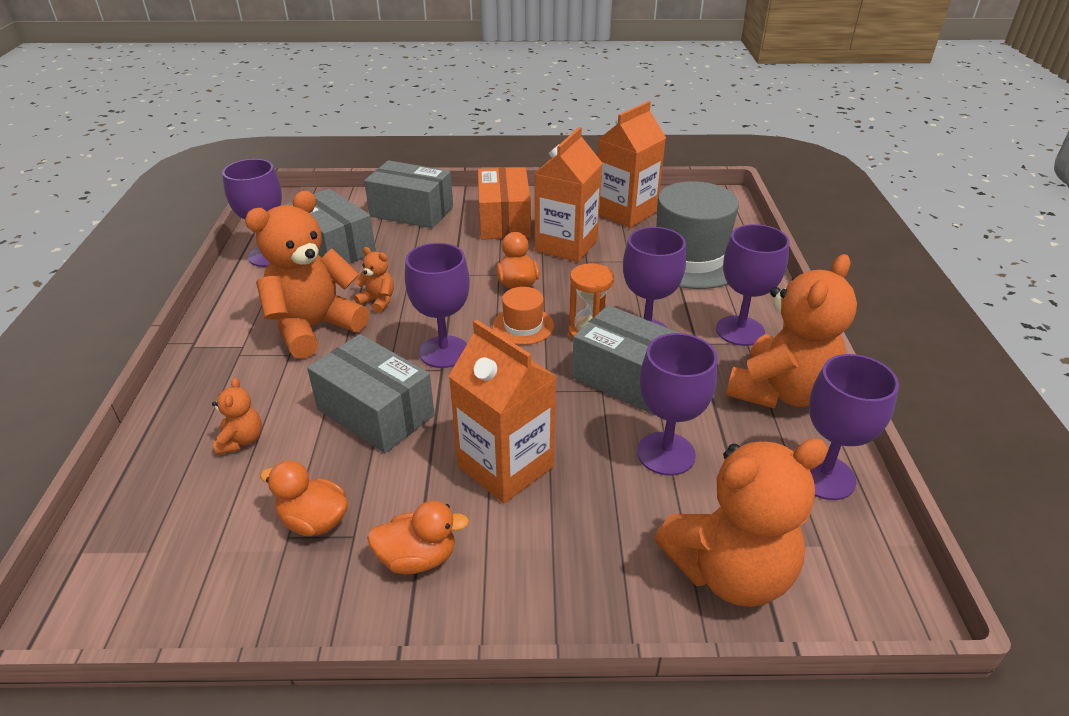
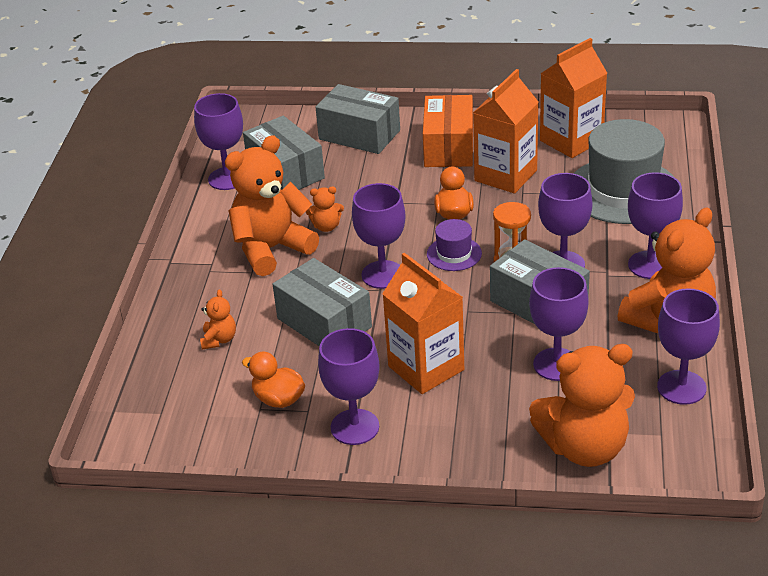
camera: 10 degrees right, 0 degrees up
(378, 301) = (326, 226): orange teddy bear -> orange teddy bear turned 135 degrees clockwise
(418, 558) = (355, 427): orange duck -> purple goblet
(523, 326) = (454, 254): orange hat -> purple hat

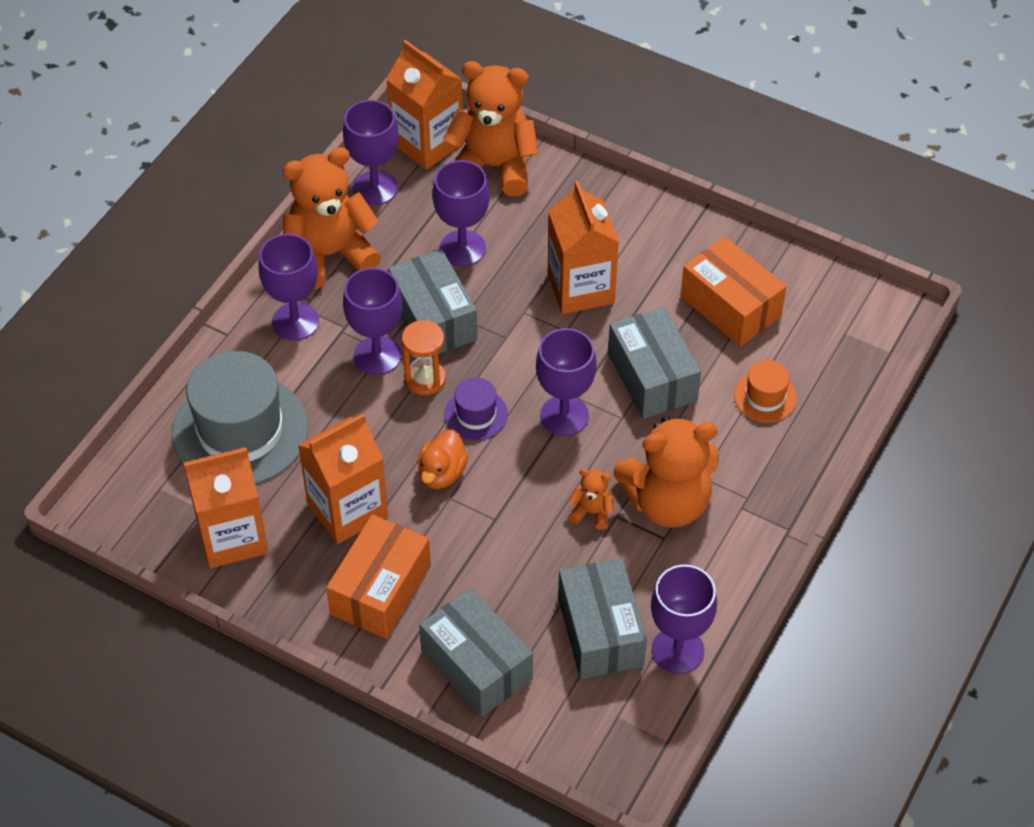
camera: 160 degrees left, 15 degrees up
(219, 340) = (765, 397): orange teddy bear -> orange hat
(278, 399) = (730, 306): orange duck -> orange box
(355, 427) = (673, 253): purple goblet -> none
(669, 447) = (427, 143): none -> orange carton

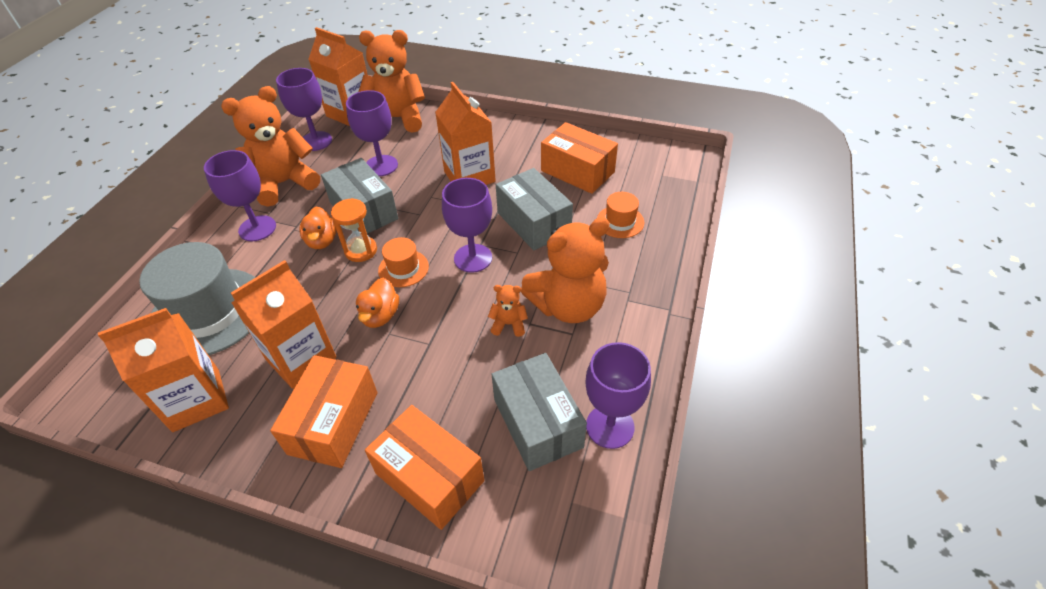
camera: 10 degrees left, 5 degrees down
(377, 355) = (322, 241): purple goblet -> orange duck
(476, 414) = (403, 268): purple hat -> orange hat
(476, 665) = (429, 477): grey box -> orange box

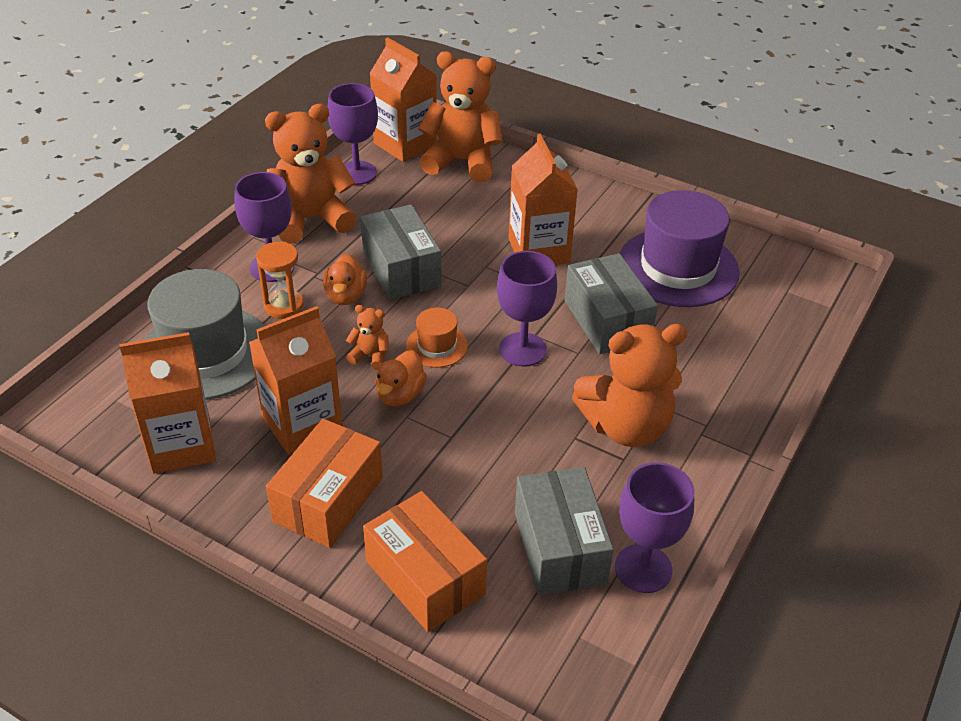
camera: 10 degrees right, 5 degrees down
(361, 250) = (390, 316): orange hourglass -> orange hourglass (284, 306)
(381, 166) = (431, 217): purple goblet -> none
(509, 324) = (550, 433): orange teddy bear -> orange teddy bear (370, 356)
(577, 171) = (678, 267): orange box -> purple hat
(620, 221) = (716, 339): orange hat -> none

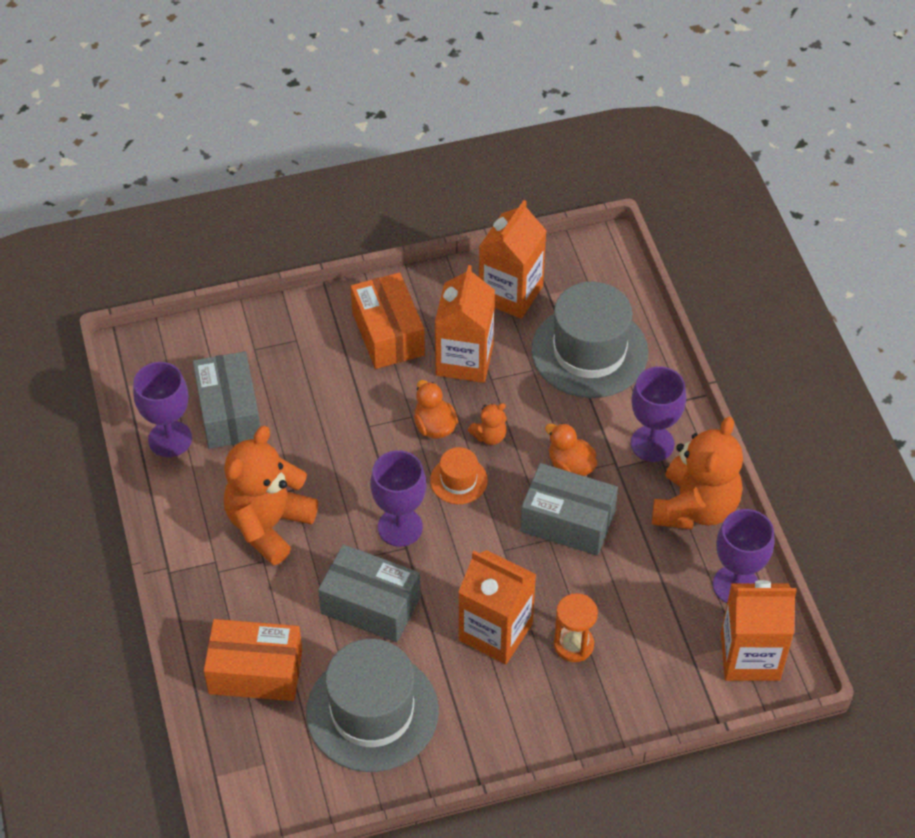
camera: 135 degrees right, 10 degrees up
(284, 306) = (597, 423): orange hourglass -> orange hourglass (573, 645)
(425, 577) = (284, 339): orange box -> orange box (255, 672)
(462, 161) = (678, 680): orange teddy bear -> none
(559, 547) = (229, 413): grey box -> grey box turned 45 degrees clockwise
(678, 267) = (372, 712): purple hat -> grey hat

